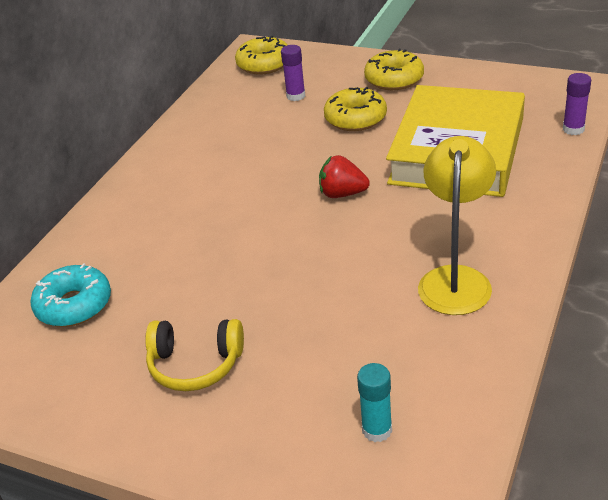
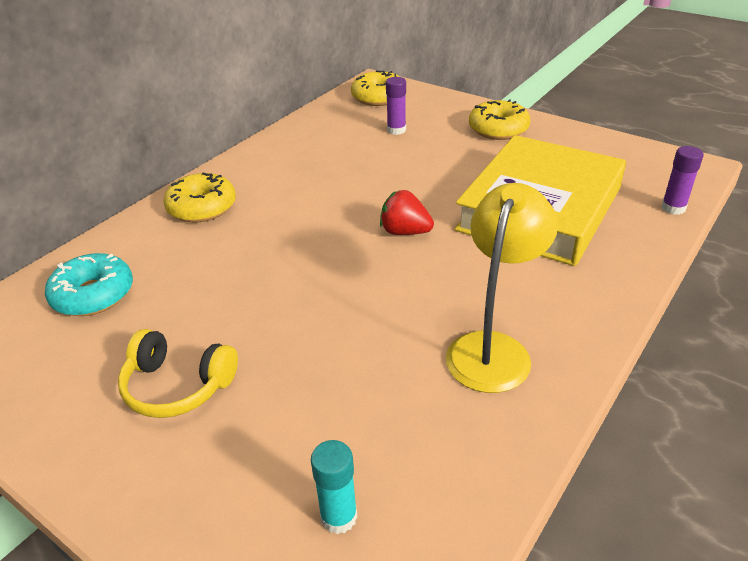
camera: 10 degrees right, 0 degrees up
(355, 118) = (446, 160): yellow donut -> yellow donut (202, 207)

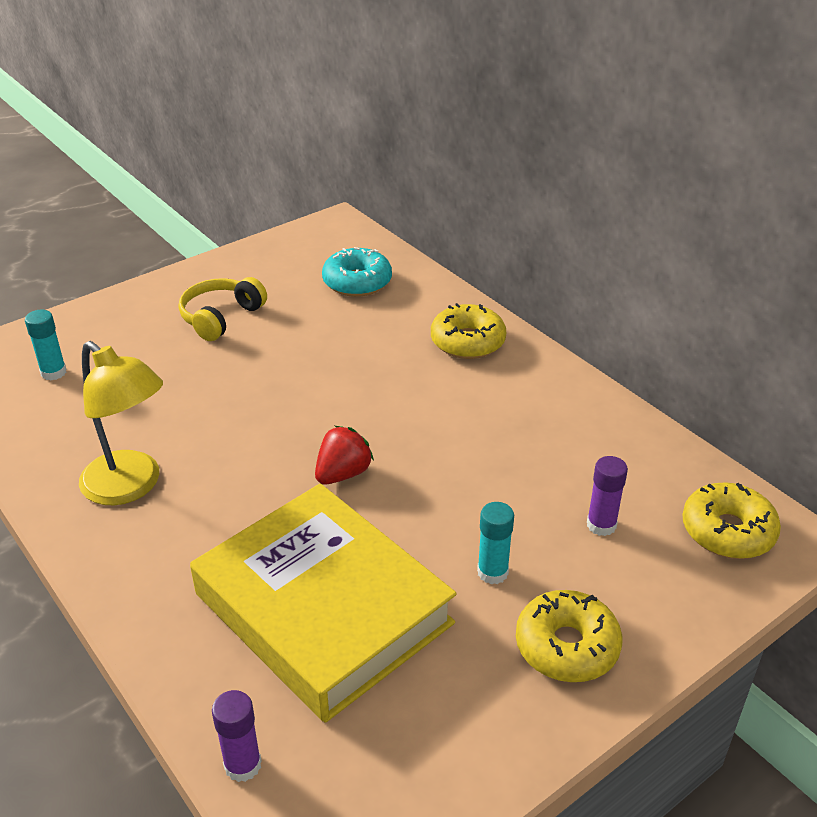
camera: 105 degrees right, 0 degrees up
(461, 157) = (492, 572): none -> turquoise glue stick

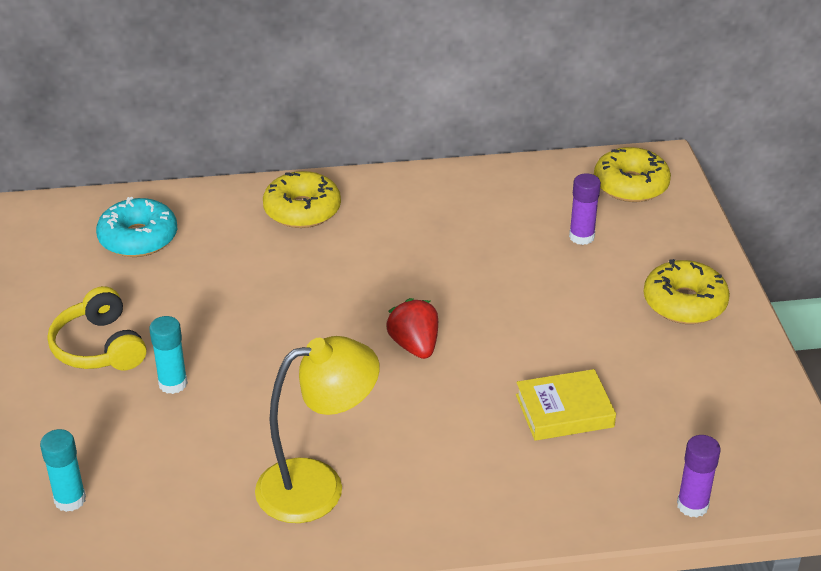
camera: 60 degrees left, 0 degrees up
(323, 608) = (564, 411): yellow book -> yellow book, size x0.44
(492, 572) = (590, 308): turquoise glue stick -> turquoise glue stick (173, 384)

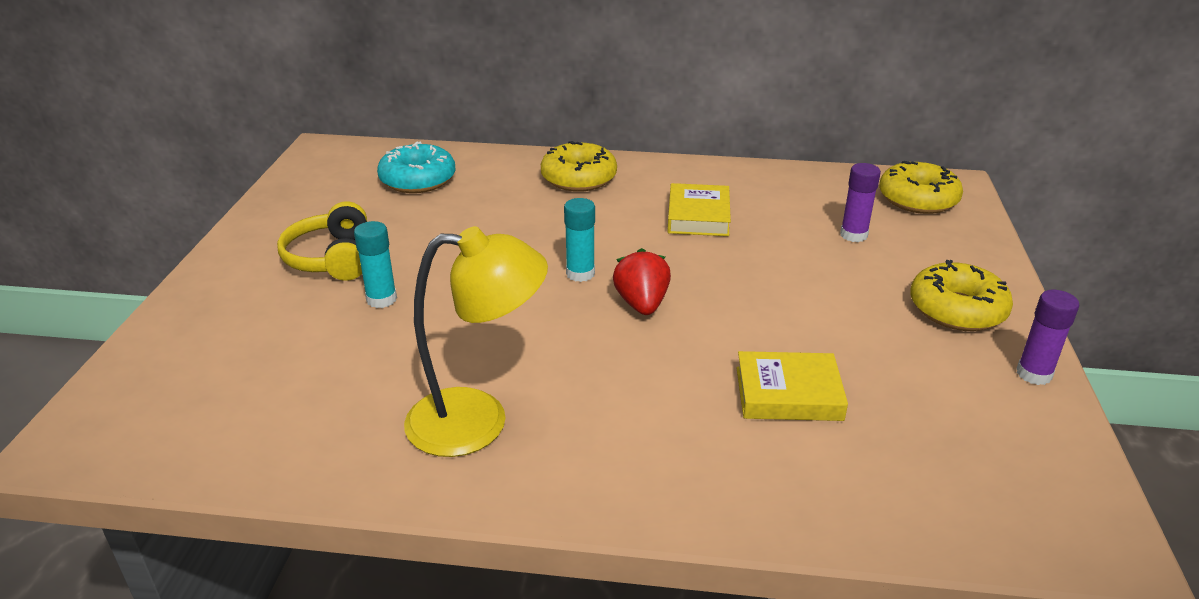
camera: 15 degrees right, 5 degrees down
(70, 500) = (218, 387): turquoise glue stick -> turquoise glue stick (580, 274)
(434, 238) = (698, 216): none -> yellow book
(692, 505) = (926, 530): purple glue stick -> purple glue stick (1034, 374)

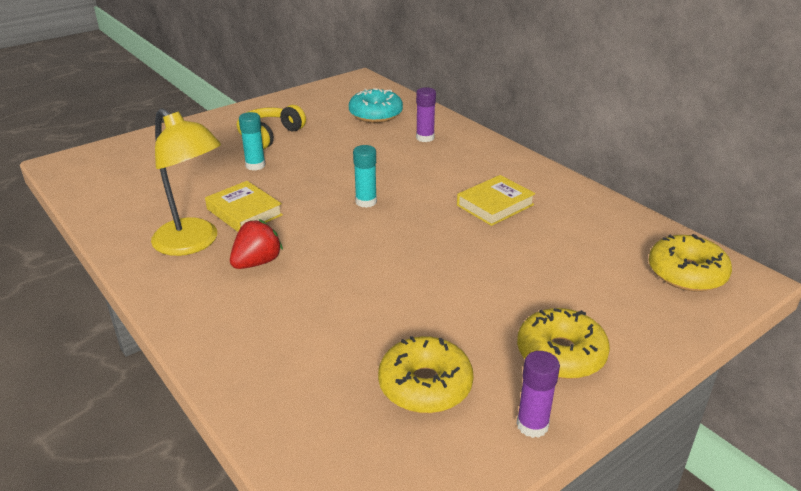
camera: 45 degrees right, 0 degrees up
(579, 178) = (463, 150): yellow donut -> yellow donut (425, 385)
(642, 304) = (367, 234): red strawberry -> red strawberry (257, 262)
(788, 393) = (352, 327): yellow book -> yellow book (244, 212)
(853, 235) = (581, 269): purple glue stick -> purple glue stick (425, 138)

